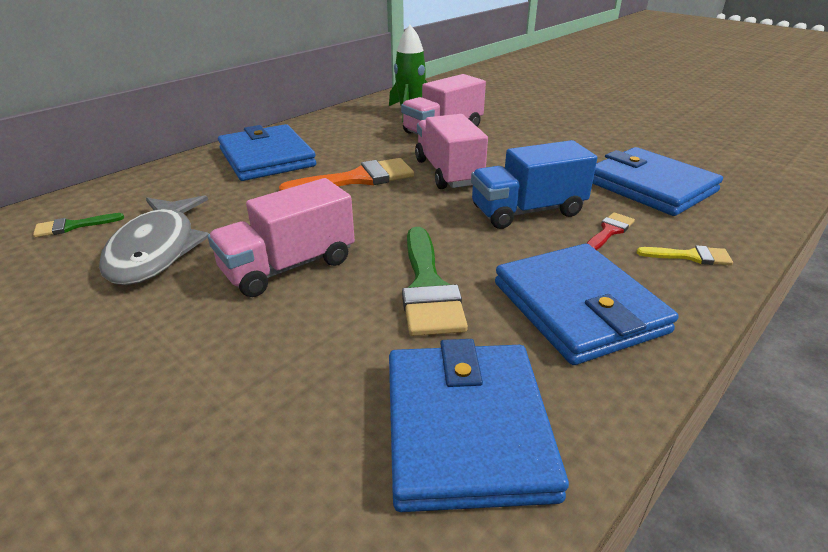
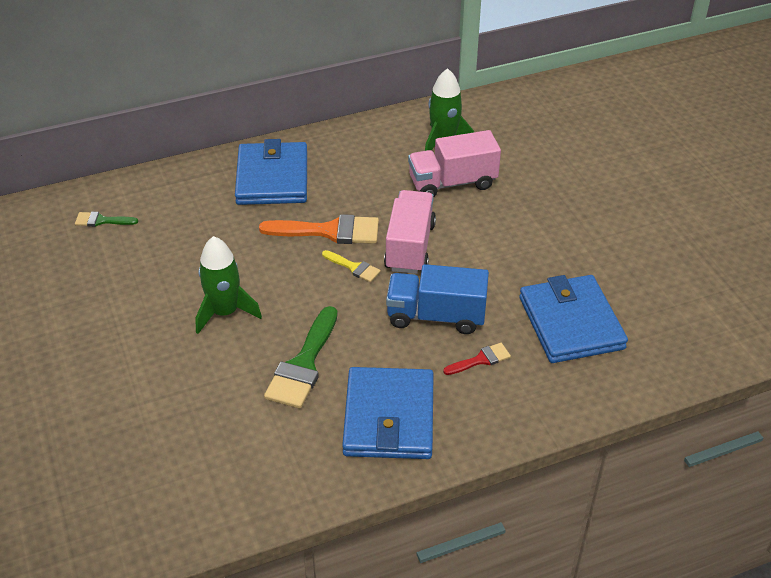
camera: 25 degrees right, 10 degrees up
(156, 250) = (147, 265): grey fish -> none
(289, 266) = (225, 312): pink truck -> green rocket
(466, 428) = (254, 468): blue wallet -> none
(690, 256) = (517, 406): yellow brush -> yellow brush (353, 267)

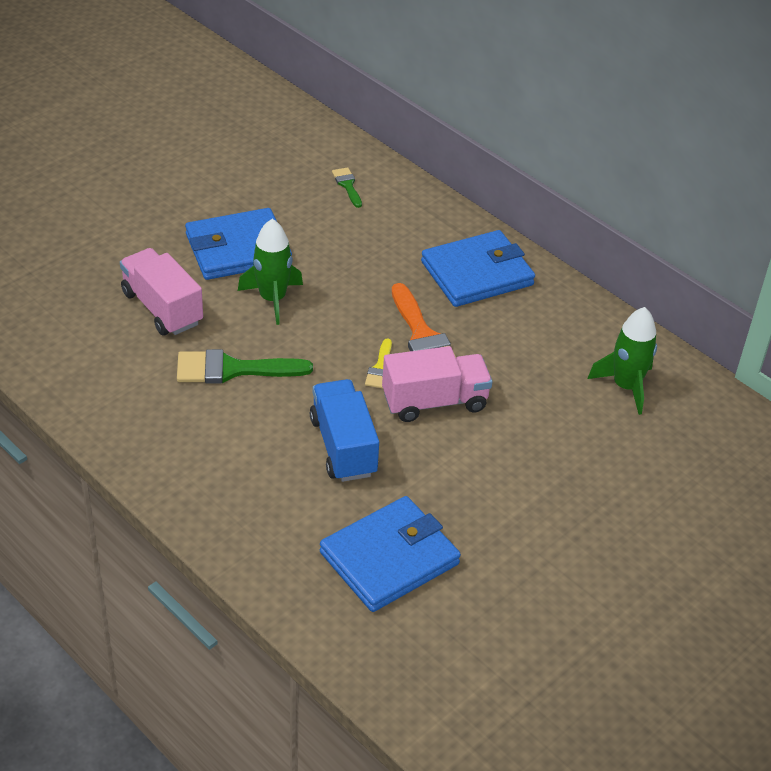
camera: 65 degrees right, 0 degrees up
(389, 417) = (193, 445): blue wallet -> blue wallet (238, 249)
(452, 183) = (559, 410): pink truck -> pink truck (162, 308)
(481, 360) = (299, 495): red brush -> none

